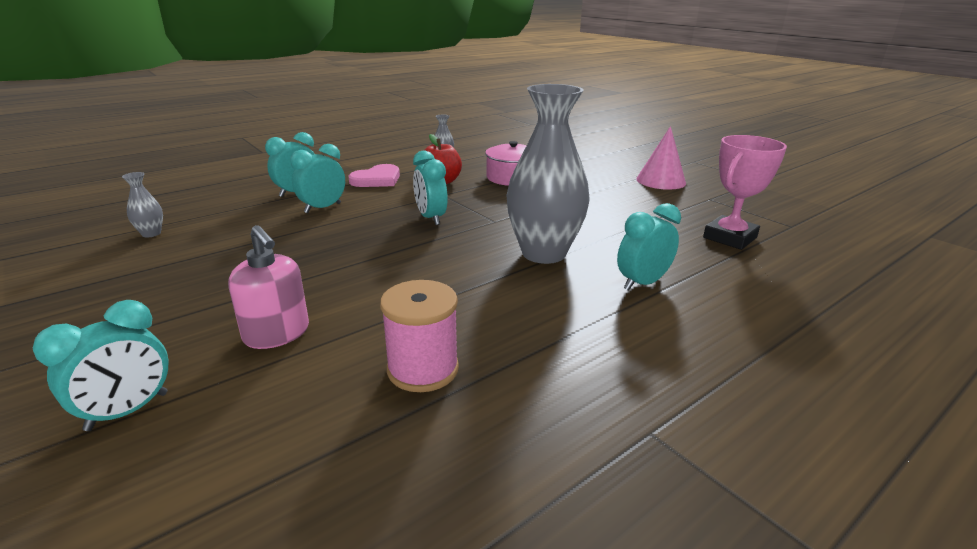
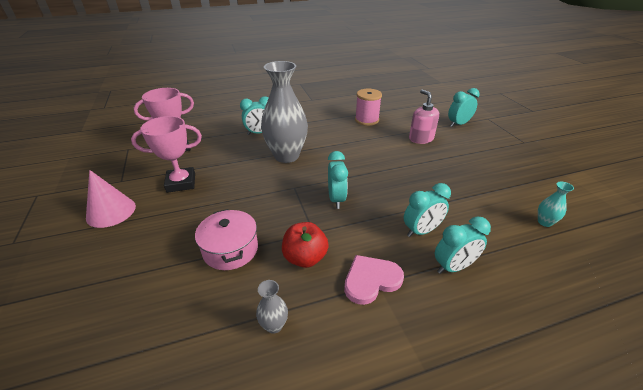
camera: 160 degrees left, 10 degrees up
(151, 233) = (544, 222): grey vase -> turquoise vase
(639, 206) = (181, 183): none -> pink trophy

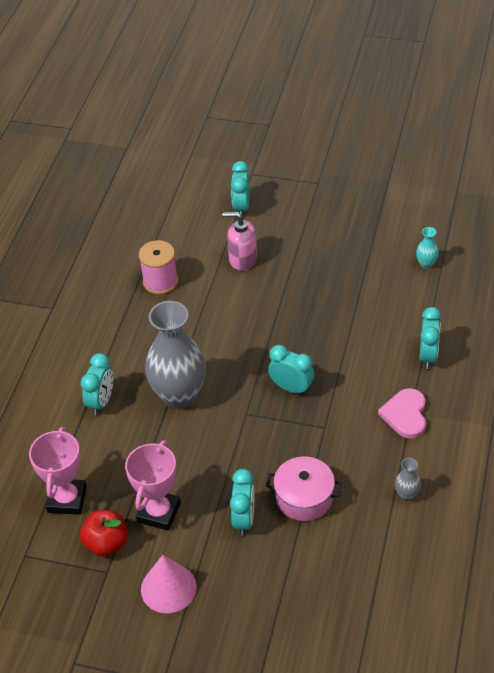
camera: 55 degrees left, 10 degrees up
(305, 258) = (352, 447): red apple -> red apple (106, 543)
(421, 231) = (378, 351): turquoise clock -> turquoise clock (244, 519)

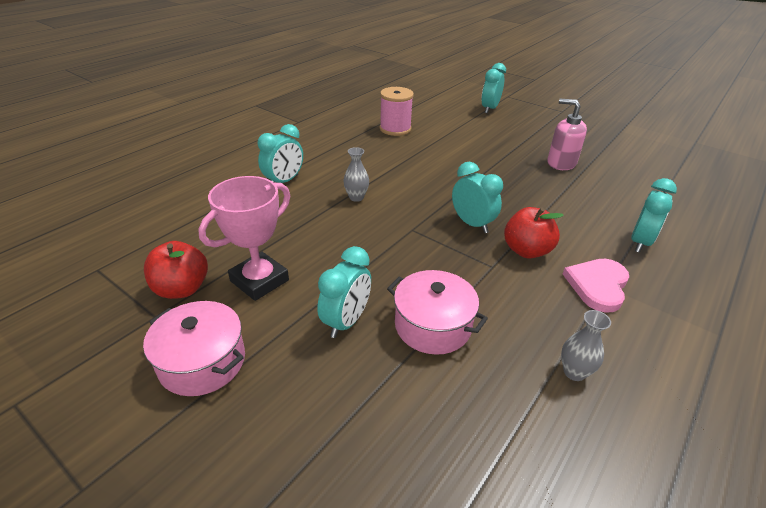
camera: 20 degrees right, 10 degrees down
(67, 499) = (184, 238): pink trophy -> none
(168, 588) = (202, 362): pink cone -> pink pot
(179, 396) = (356, 197): grey vase -> grey vase, size x0.41
(242, 259) = (473, 133): pink soap dispenser -> pink soap dispenser (561, 163)
(344, 400) = (526, 250): none -> red apple
(426, 264) = (654, 177): turquoise vase -> none

